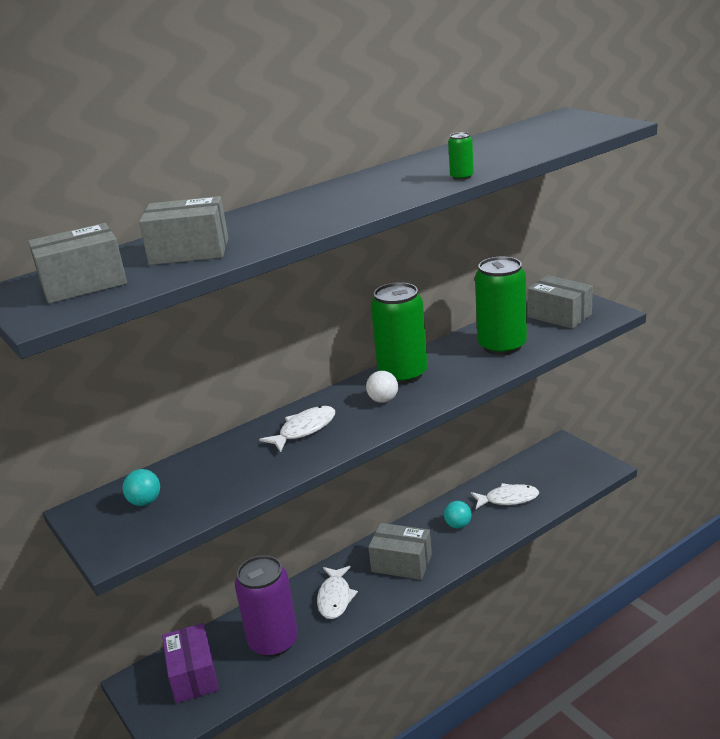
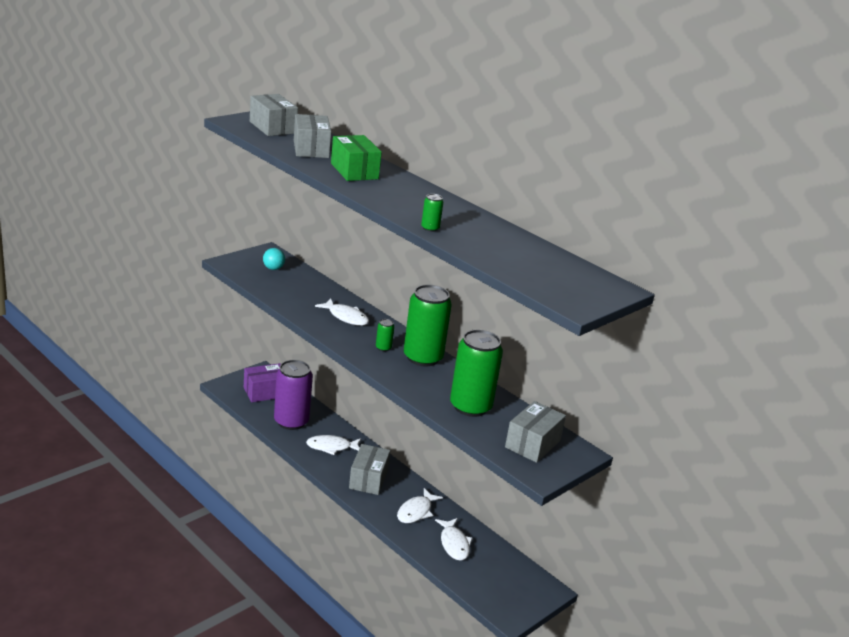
camera: 75 degrees right, 0 degrees up
(279, 221) = (354, 171): none -> green box
(383, 400) = (383, 348): white ball -> green can
(458, 525) = (416, 511): turquoise ball -> white fish

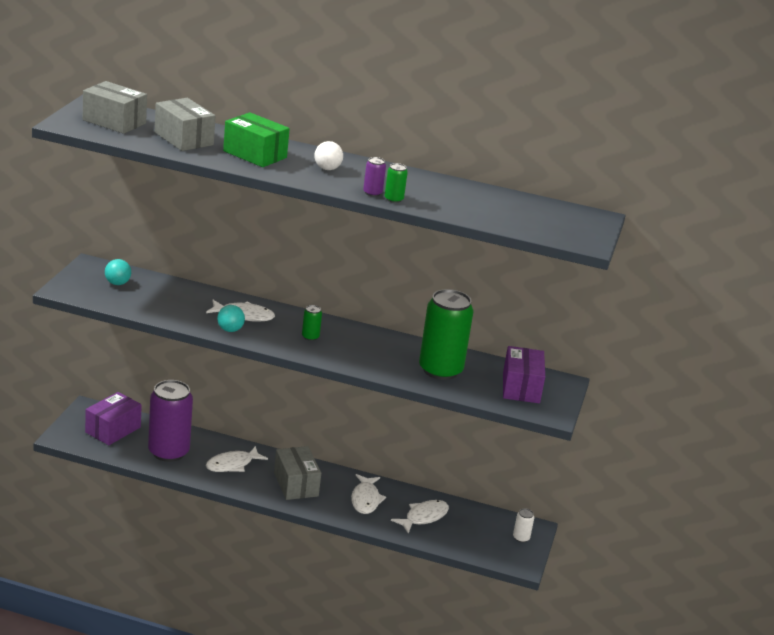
camera: 30 degrees left, 0 degrees up
(322, 324) = (230, 330): none -> turquoise ball
(403, 194) = (327, 169): none -> white ball
(417, 219) = (372, 193): none -> purple can
(423, 357) = (354, 336): green can -> none
(454, 544) = (423, 517): white fish -> white fish turned 90 degrees counterclockwise
(529, 594) = (521, 538): none -> white can
(533, 444) = (521, 387): grey box -> purple box

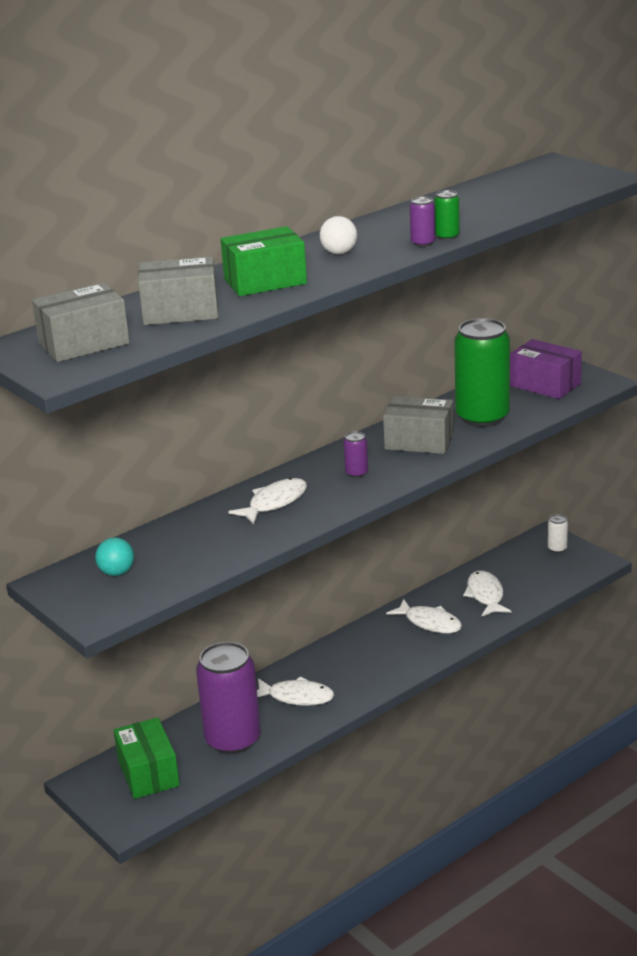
camera: 50 degrees left, 0 degrees up
(113, 430) = (148, 773): purple box -> green box
(230, 330) = (300, 519): turquoise ball -> none
(232, 464) = (296, 697): white fish -> white fish turned 75 degrees counterclockwise
(296, 484) = (368, 662): grey box -> grey box (419, 441)
(310, 337) = (356, 473): green can -> purple can

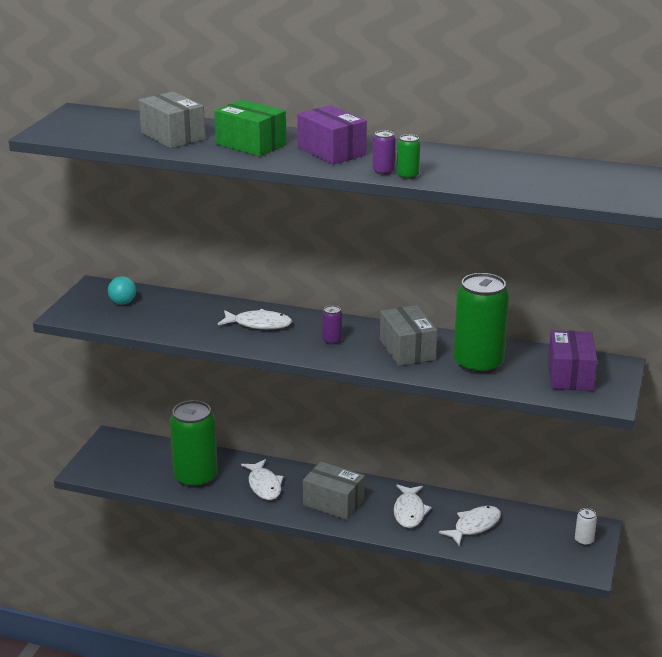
camera: 55 degrees right, 0 degrees up
(84, 343) = (98, 126): grey box -> grey box (333, 503)
(148, 773) = (136, 458): green box -> none
(233, 739) = (195, 477): purple can -> green can
(339, 253) = (331, 151): white ball -> purple box

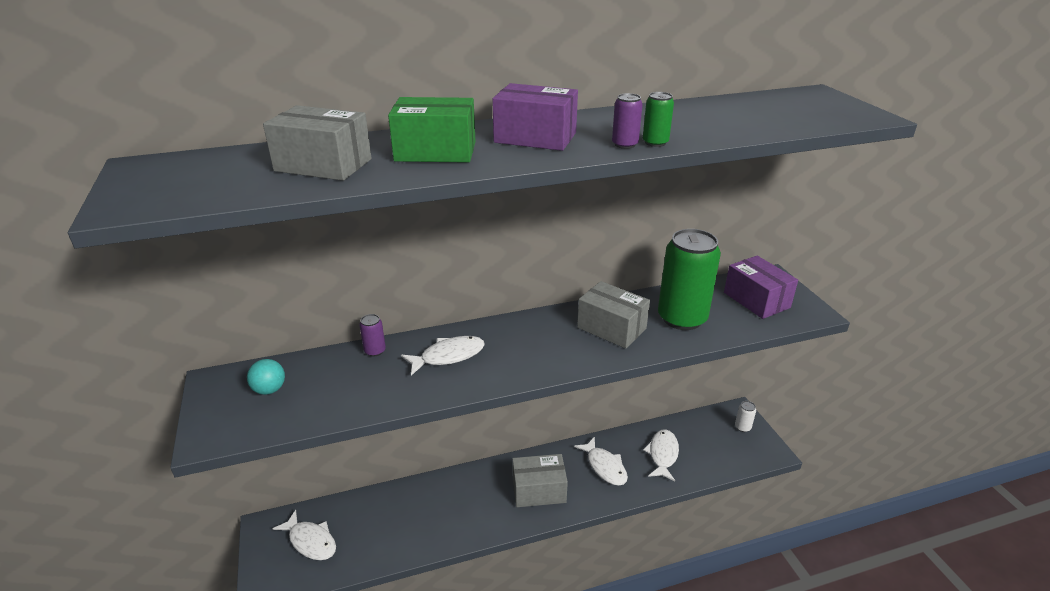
camera: 35 degrees left, 5 degrees up
(195, 477) = (392, 529): green can -> none
(264, 485) = (463, 504): white fish -> white fish (310, 541)
(332, 340) = (537, 346): purple can -> purple can (375, 351)

